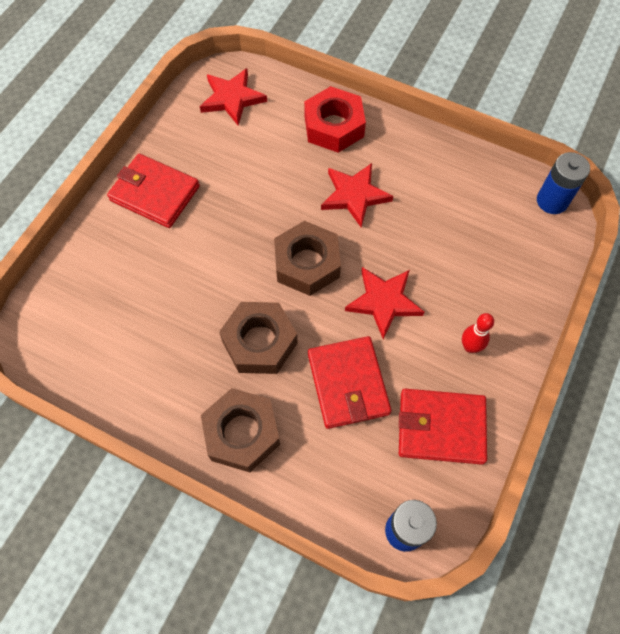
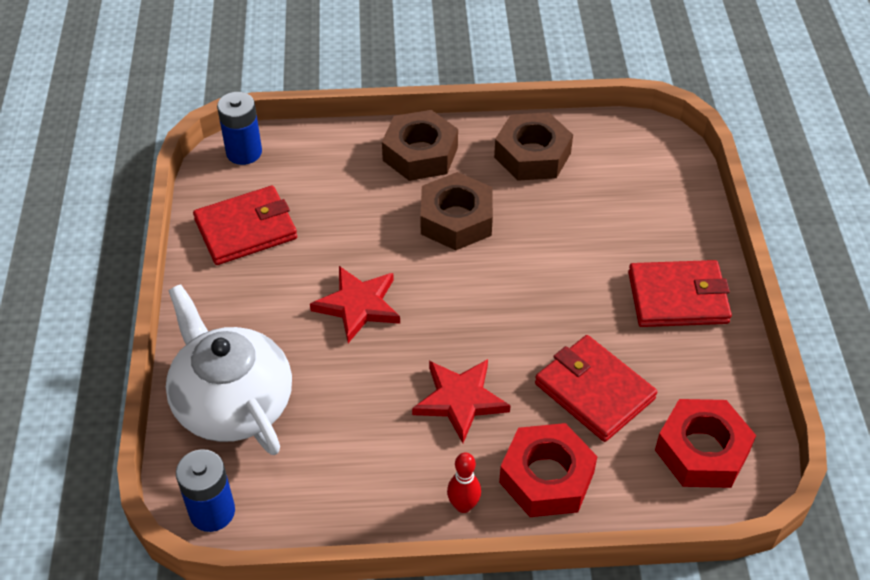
camera: 150 degrees right, 15 degrees down
(232, 98) = (702, 451): red star -> red nut
(307, 263) = (462, 304): brown nut -> brown nut (532, 155)
(348, 383) = (351, 224): red wallet -> red wallet (594, 391)
(470, 347) = (247, 304): red bowling pin -> red bowling pin (463, 505)
(512, 269) = (232, 402): none -> white teapot

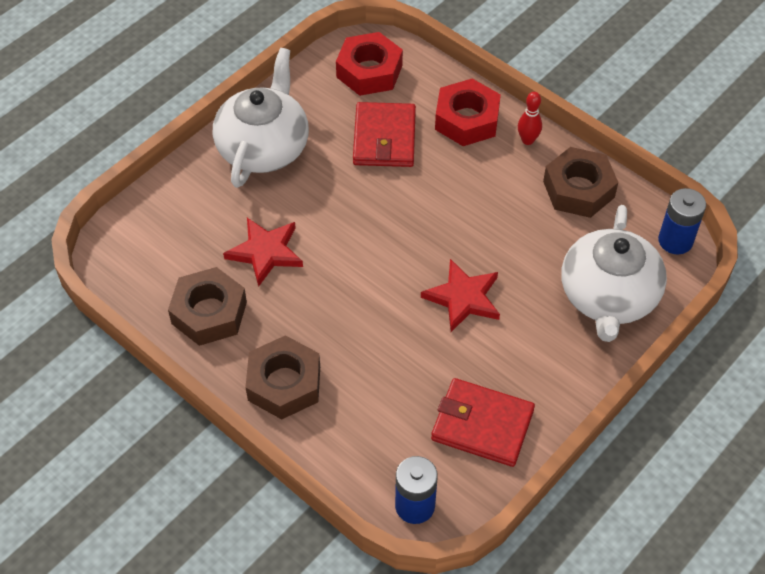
camera: 135 degrees left, 5 degrees up
(456, 220) = (326, 307): brown nut -> brown nut (578, 189)
(460, 400) = (466, 191): red star -> red star (265, 252)
(677, 298) = (264, 147): red wallet -> white teapot

